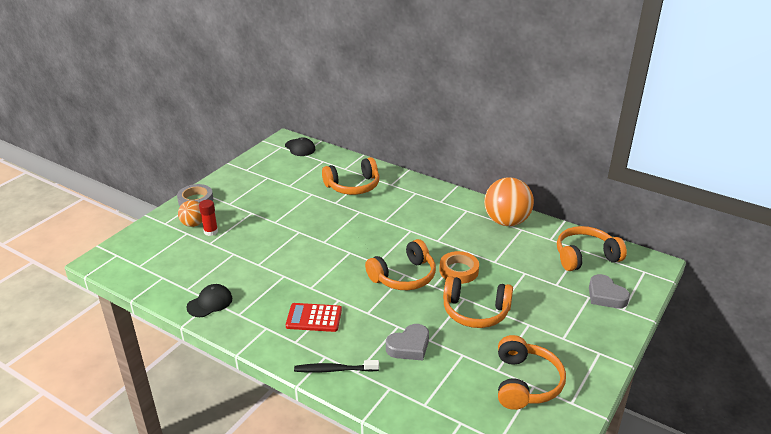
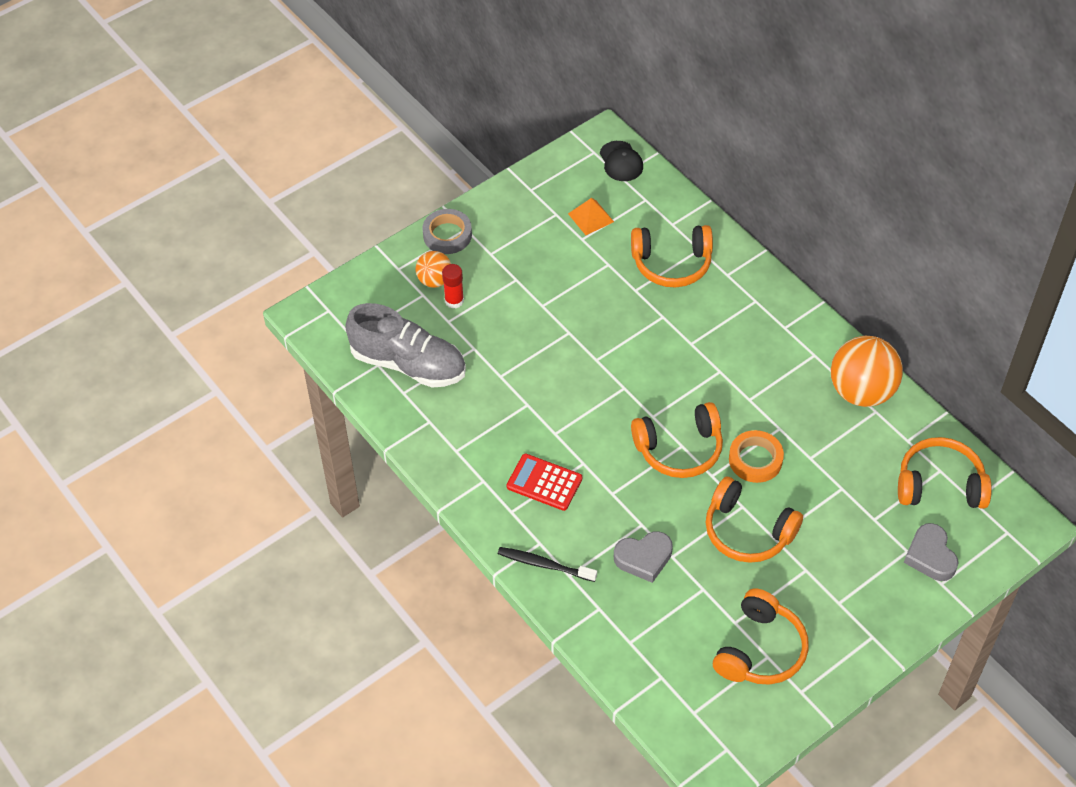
camera: 20 degrees right, 20 degrees up
(186, 272) = (408, 364): none -> grey shoe
(210, 303) = (426, 423): black cap -> none
(291, 175) = (590, 217): none -> orange pyramid

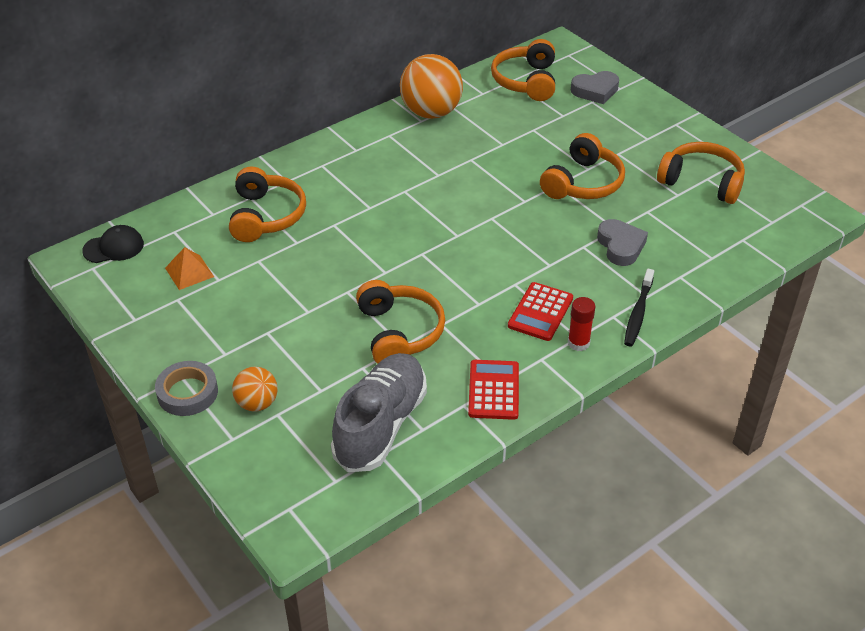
camera: 90 degrees left, 10 degrees down
(445, 443) = (494, 390): none -> red calculator
(454, 301) = (291, 385): red glue stick -> red glue stick (578, 343)
(679, 449) = (495, 219): orange headphones -> orange headphones (399, 332)
(755, 459) = (506, 174): orange tape -> none

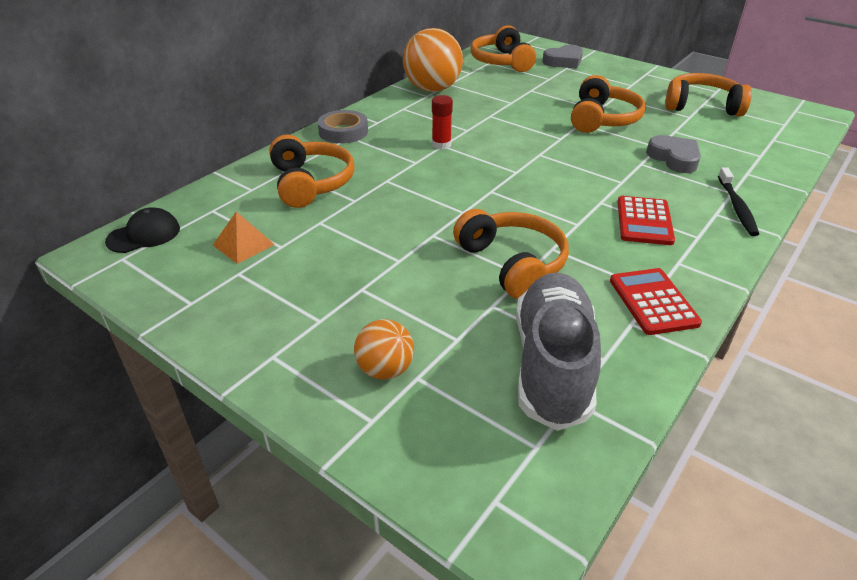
camera: 15 degrees left, 5 degrees down
(187, 392) = (288, 374): grey tape -> grey tape (343, 131)
(578, 343) = (703, 242): red glue stick -> red glue stick (441, 144)

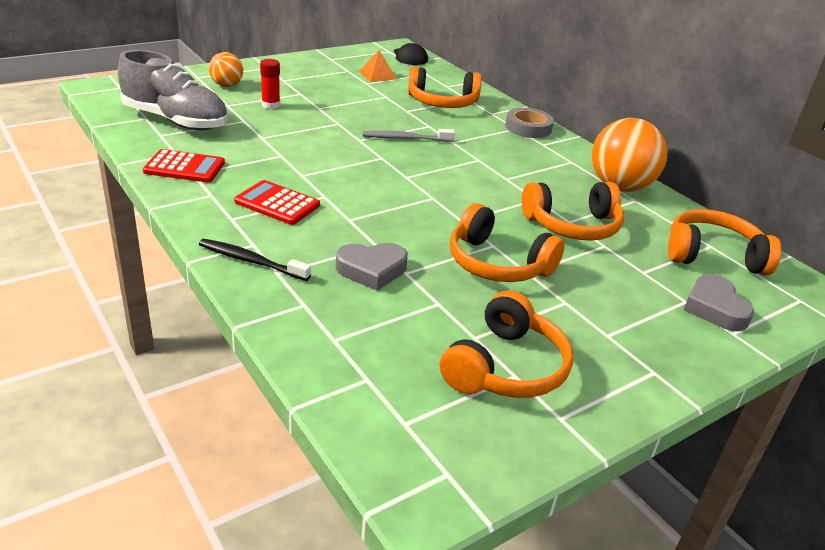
camera: 105 degrees right, 5 degrees down
(433, 187) = (405, 138): none -> grey toothbrush
(441, 144) = (480, 159): red glue stick -> red glue stick (270, 105)
(512, 263) = (278, 137): orange headphones -> orange headphones (572, 225)

